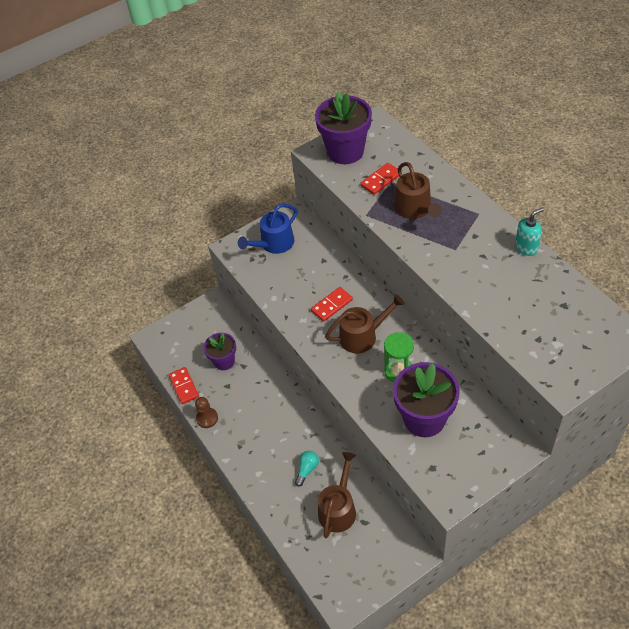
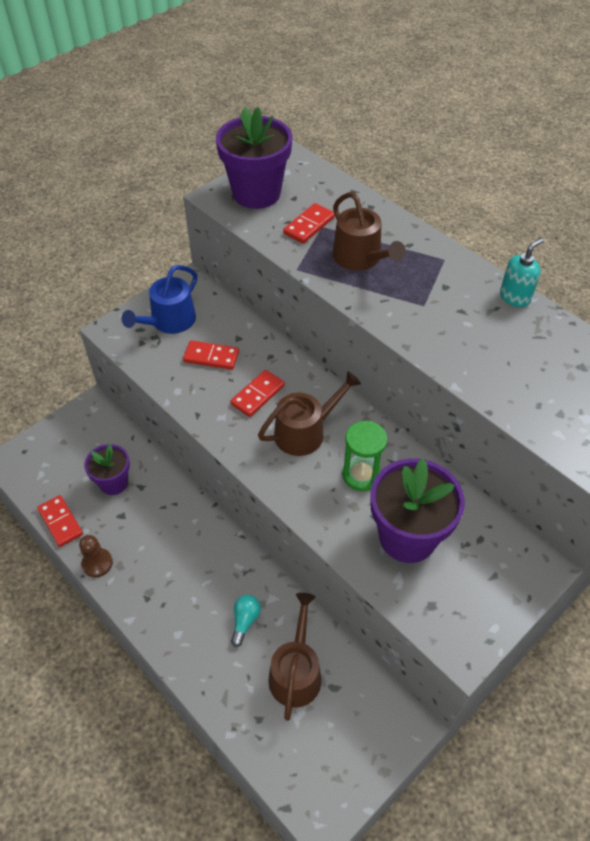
camera: 15 degrees left, 0 degrees up
(301, 274) = (211, 357): none -> red domino

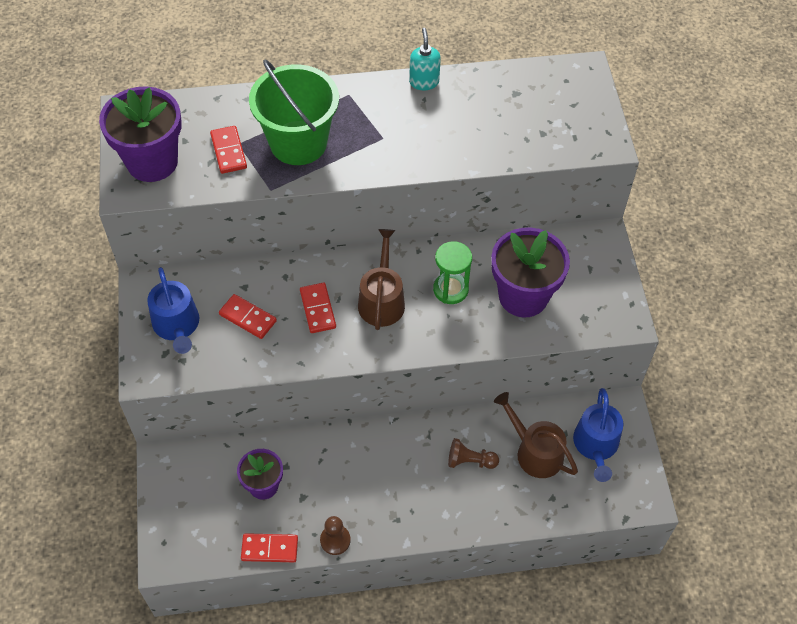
camera: 55 degrees left, 5 degrees up
(211, 357) = (247, 318): red domino -> red domino turned 75 degrees clockwise
(245, 621) = (470, 461): turquoise light bulb -> brown pawn
(346, 726) = (596, 445): none -> blue watering can
(360, 258) = (298, 143): brown watering can -> green bucket

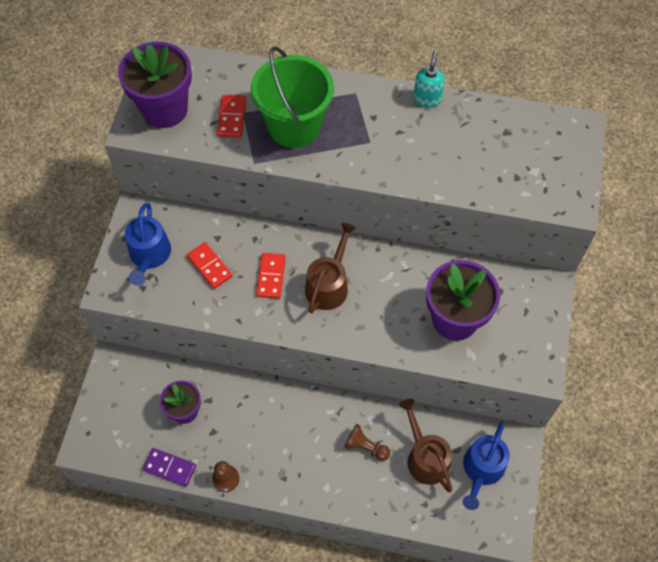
camera: 20 degrees right, 5 degrees up
(269, 549) = (170, 467): red domino -> purple domino
(450, 289) = (392, 293): green hourglass -> none

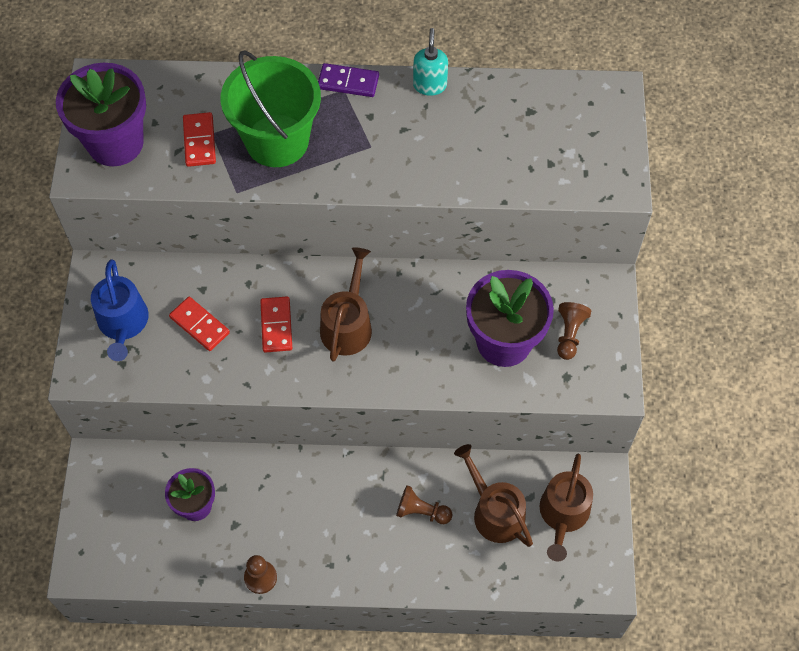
camera: 10 degrees left, 0 degrees up
(170, 467) = (190, 576): purple domino -> purple domino (348, 82)
(482, 469) = (563, 514): blue watering can -> brown watering can
(510, 322) = (569, 334): none -> brown pawn

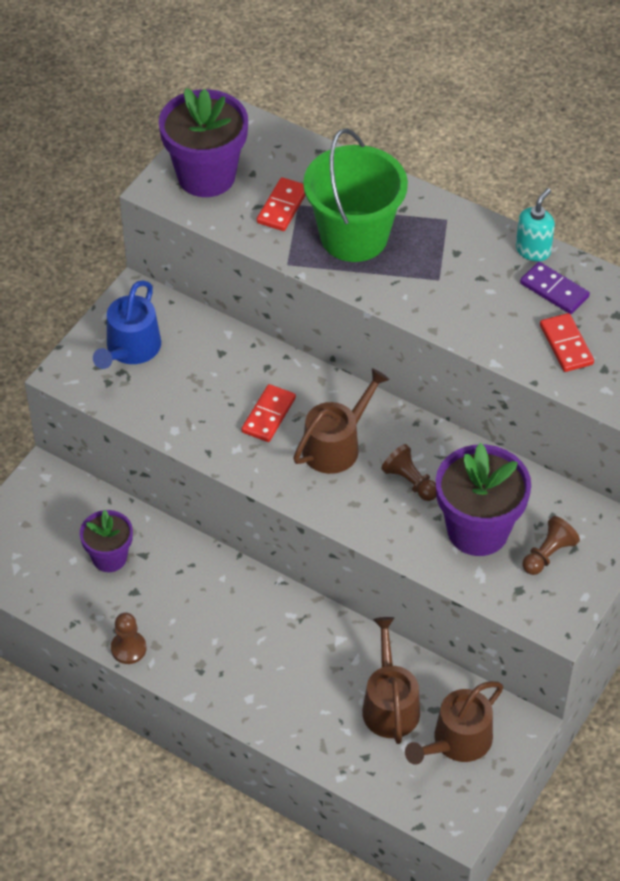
camera: 30 degrees right, 10 degrees down
(199, 325) = (198, 382): red domino -> red domino (566, 345)
(348, 82) = (456, 214): purple domino -> purple domino (554, 290)
(421, 511) = (318, 668): brown pawn -> brown pawn (410, 481)

